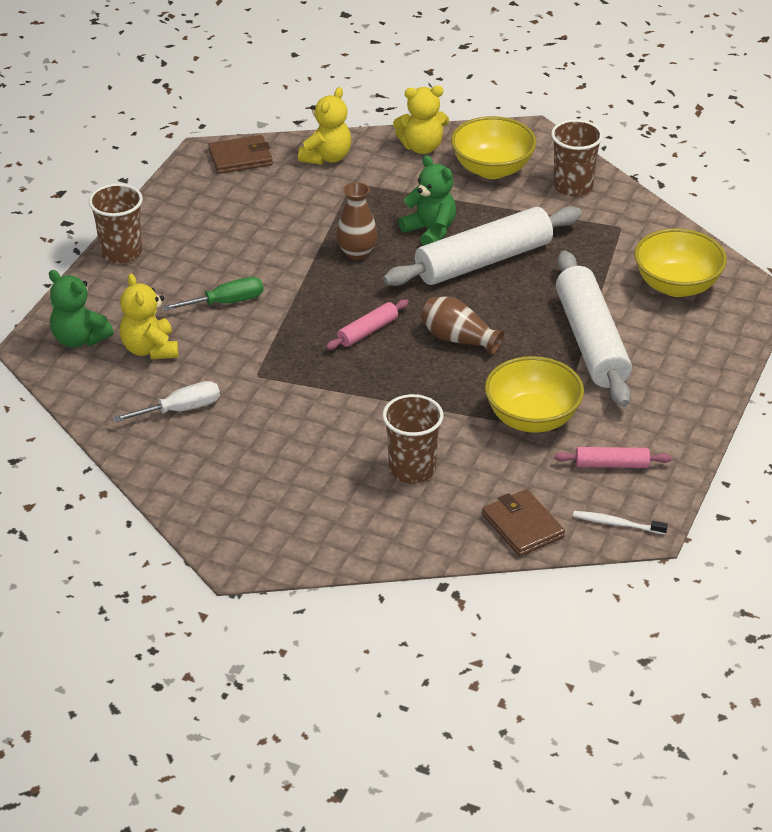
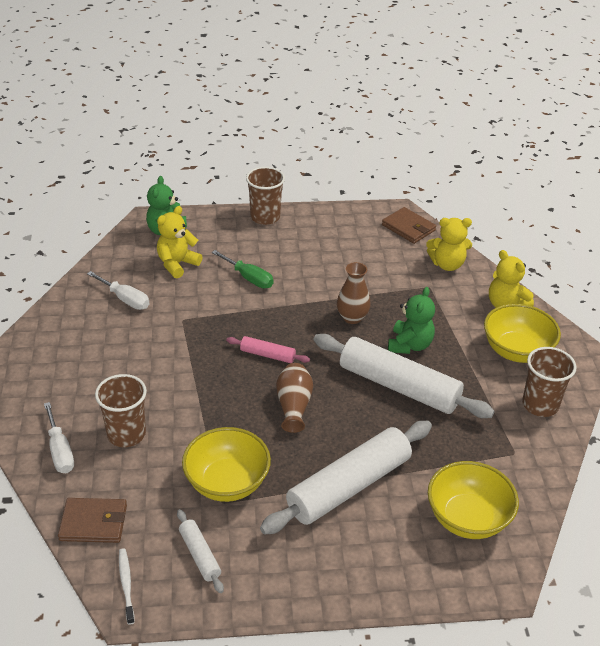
camera: 60 degrees right, 0 degrees up
(401, 526) = (60, 451): none -> white screwdriver
(522, 526) = (94, 522): brown wallet -> brown wallet turned 60 degrees clockwise
(612, 465) = (199, 555): pink rolling pin -> white rolling pin

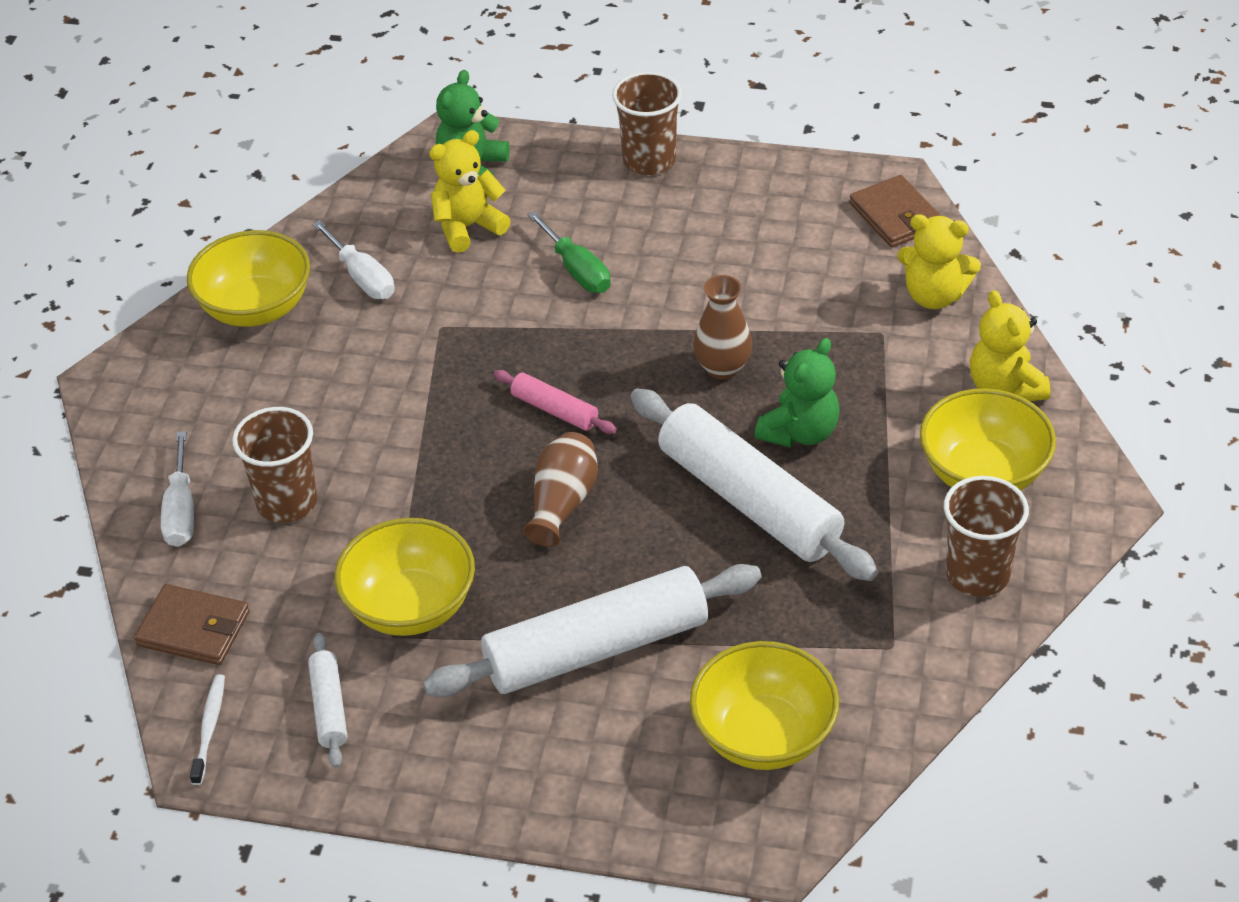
camera: 20 degrees right, 5 degrees up
(66, 325) = (256, 308): none -> yellow bowl

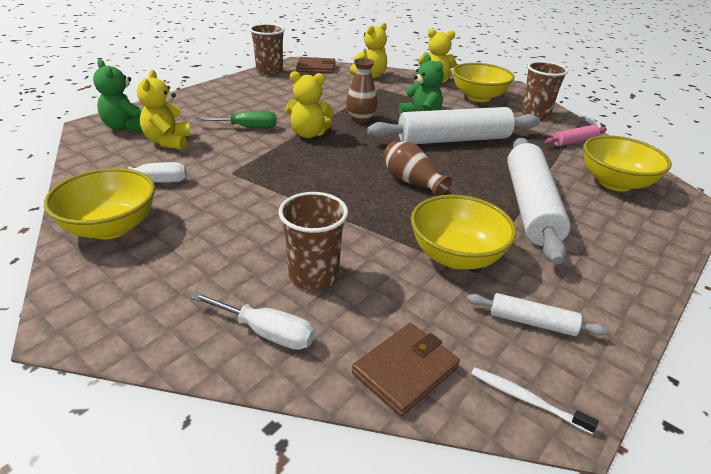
camera: 65 degrees left, 10 degrees down
(554, 410) = (340, 163): pink rolling pin -> pink rolling pin (574, 141)
(615, 338) = (308, 134): none -> yellow teddy bear
(649, 160) = (203, 92): brown cup -> brown cup (269, 72)

